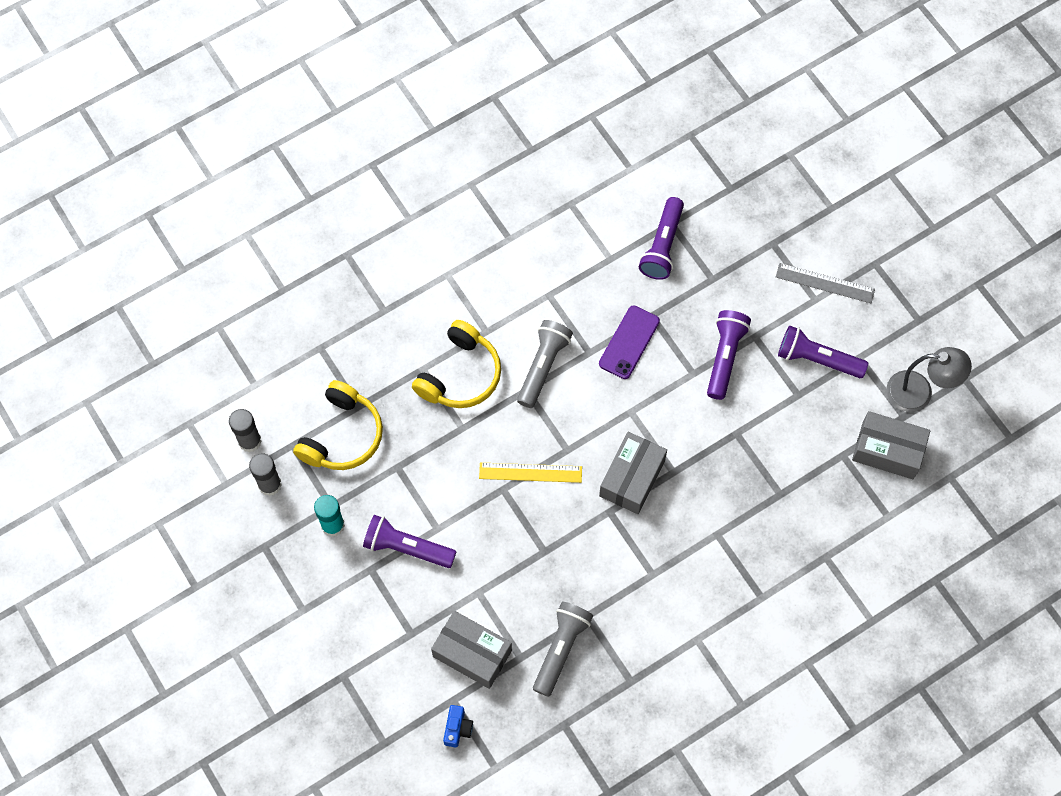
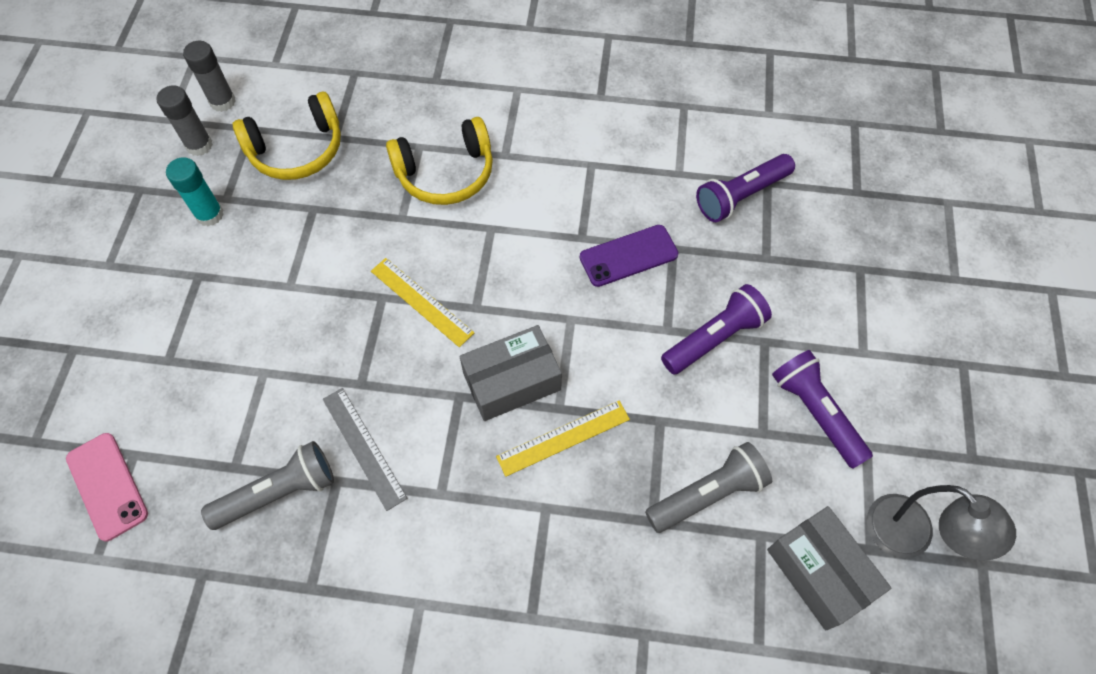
camera: 40 degrees right, 5 degrees down
(407, 547) = (247, 281): purple flashlight -> none
(457, 728) = (107, 486): blue camera -> pink phone
(472, 653) = (197, 425): grey box -> none
(543, 366) = (526, 219): grey flashlight -> grey flashlight (708, 494)
(691, 487) = (563, 438): none -> yellow ruler
(825, 283) = (888, 344): grey ruler -> grey ruler (364, 447)

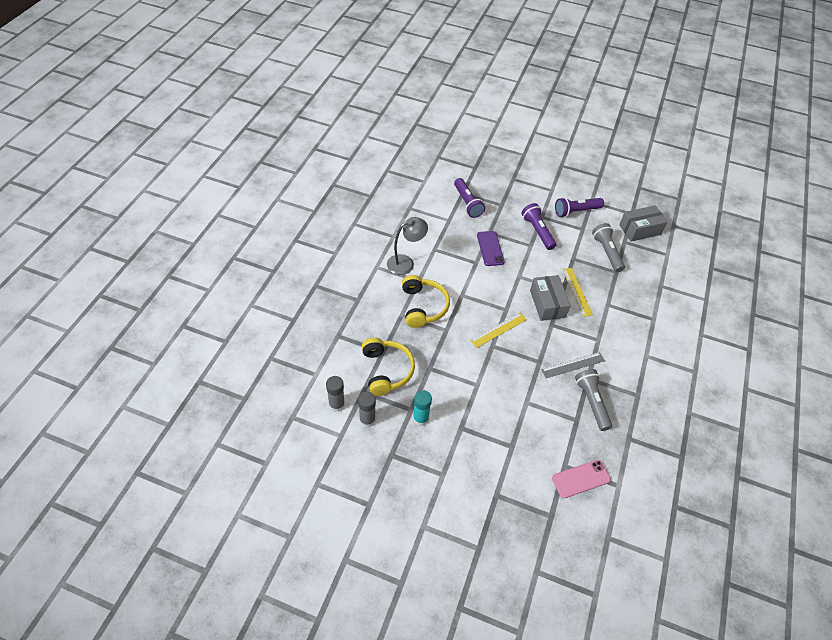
camera: 80 degrees left, 10 degrees down
(910, 537) = (628, 201): grey lamp -> grey lamp (405, 262)

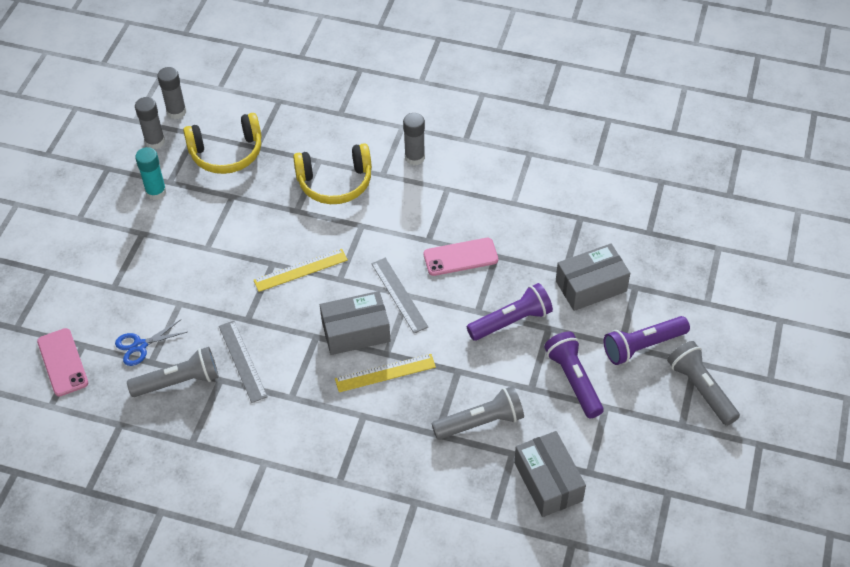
camera: 90 degrees right, 0 degrees up
(405, 262) = (414, 157): grey lamp -> grey glue stick
(467, 203) = (557, 224): purple flashlight -> purple flashlight (642, 346)
(490, 248) = (460, 257): purple phone -> pink phone
(498, 330) = (300, 270): yellow ruler -> yellow ruler turned 75 degrees counterclockwise
(512, 195) = (591, 286): none -> grey box
(519, 280) = (399, 295): none -> grey ruler
(564, 427) = (140, 346): none -> blue scissors
(578, 166) = (701, 389): none -> grey flashlight

